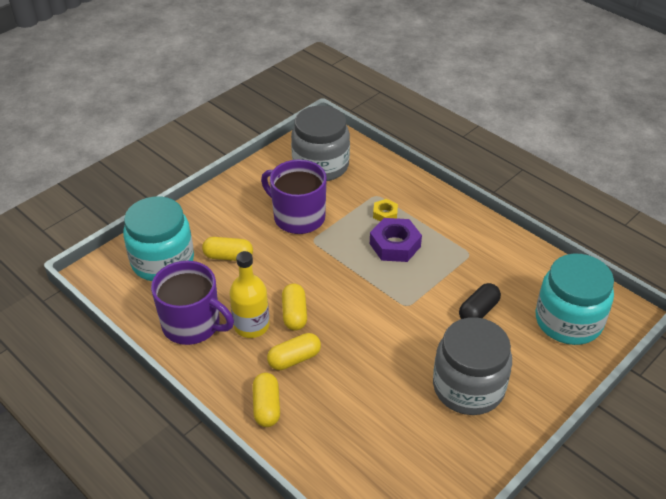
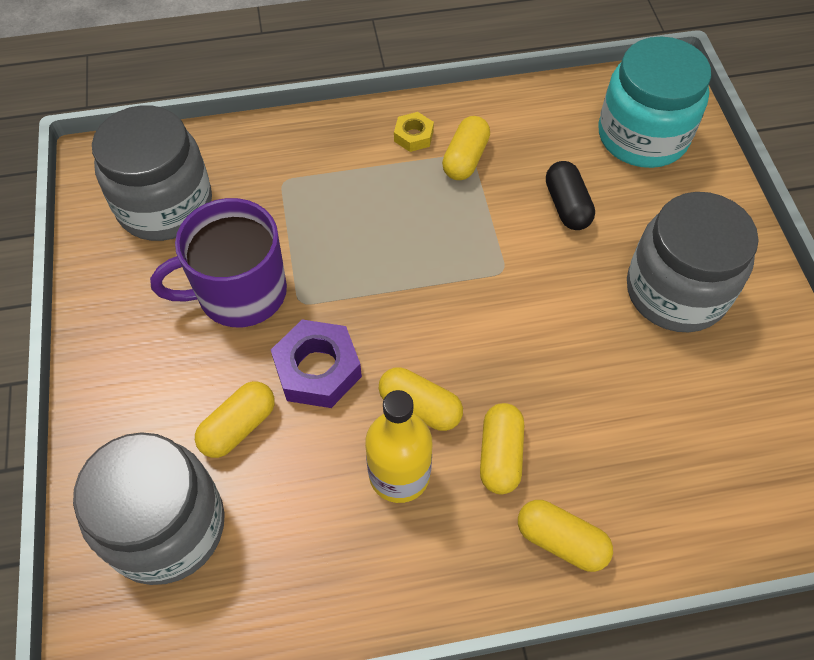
camera: 55 degrees left, 15 degrees up
(163, 261) = (166, 526): turquoise jar -> grey jar
(192, 324) = (335, 556): purple mug -> none
(385, 214) = (326, 193): yellow nut -> yellow nut (413, 136)
(395, 245) = (390, 218): purple nut -> purple nut (317, 369)
(464, 253) = (465, 159): none -> yellow capsule

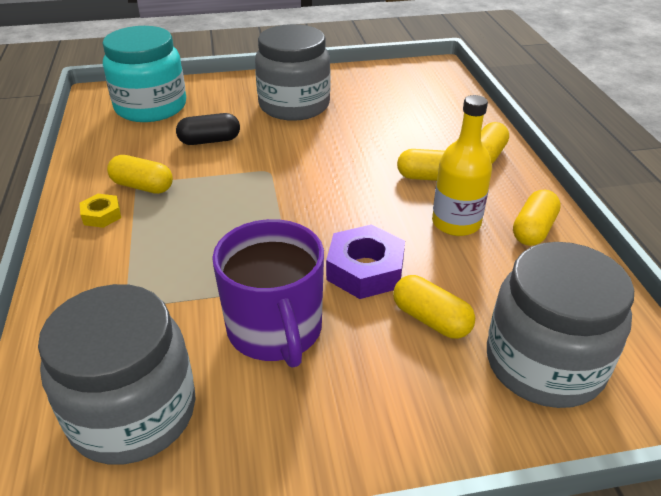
camera: 90 degrees left, 20 degrees down
(420, 407) = (396, 213): yellow capsule -> yellow capsule (533, 230)

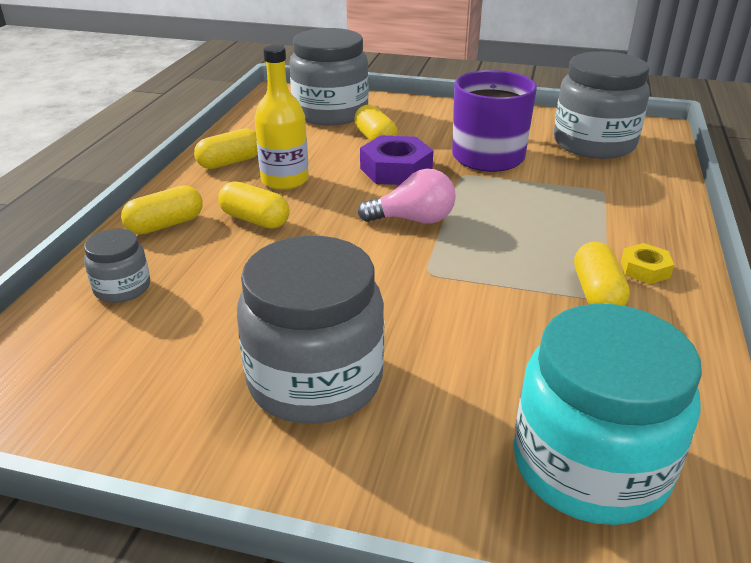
camera: 155 degrees left, 5 degrees down
(142, 186) = (597, 293): yellow capsule -> yellow capsule turned 45 degrees clockwise
(210, 141) = (490, 342): black capsule -> none
(306, 211) = (413, 220): none -> pink light bulb
(446, 116) = (122, 288): none -> grey jar

